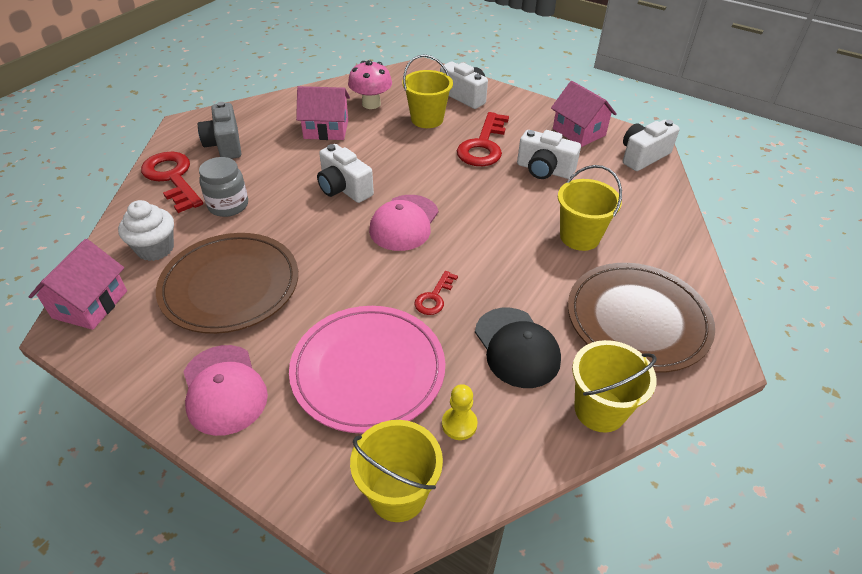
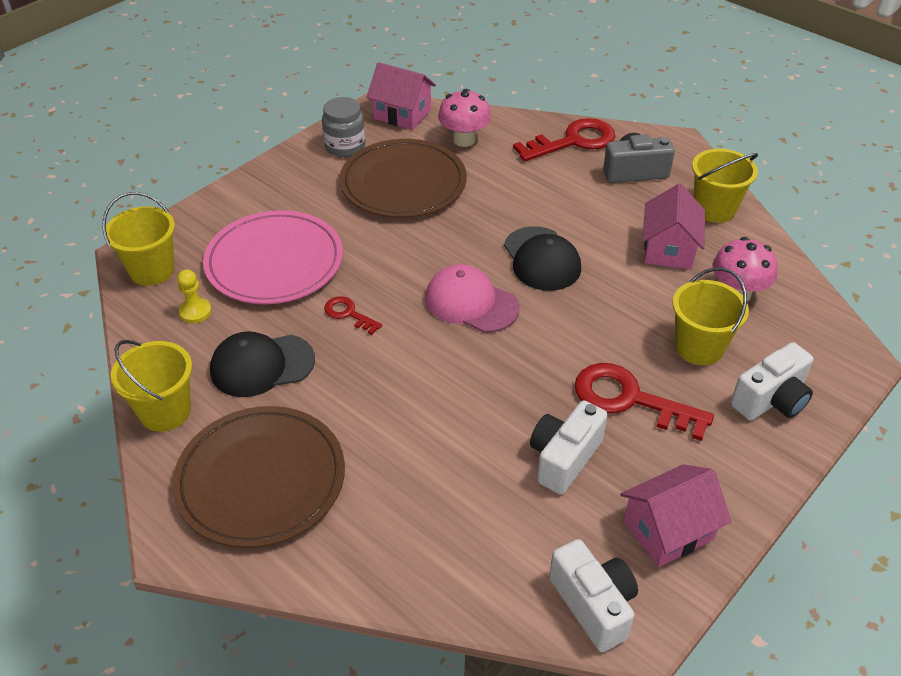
camera: 100 degrees right, 0 degrees up
(155, 249) = (464, 140): white cupcake -> pink mushroom
(224, 389) = (287, 184): pink cap -> none
(228, 205) = (522, 178): grey jar -> grey jar (345, 147)
(344, 188) = (542, 259): white camera -> black cap
(579, 237) = (413, 462): yellow bucket -> yellow bucket (714, 209)

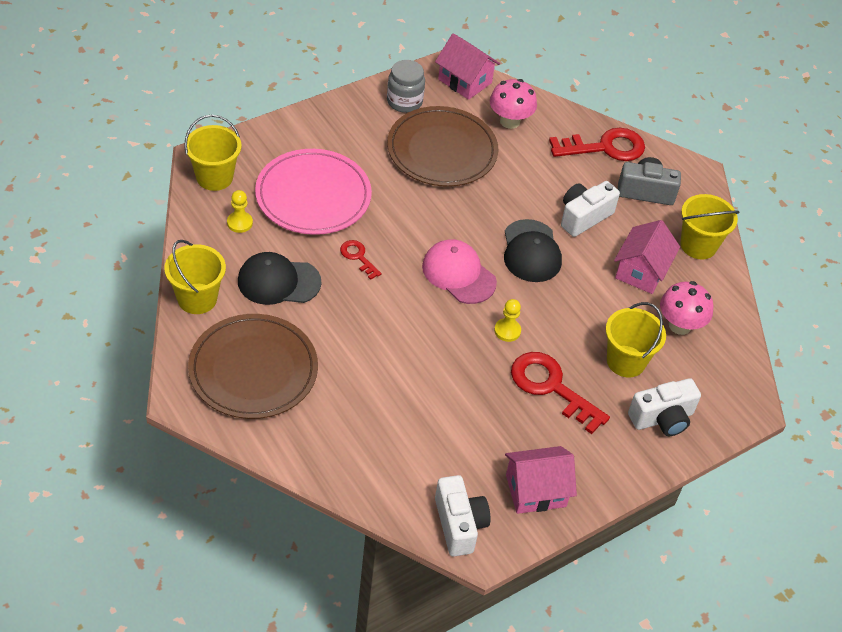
camera: 10 degrees right, 5 degrees up
(551, 350) = (507, 331): none -> yellow pawn
(564, 458) = (481, 417): white camera -> white camera (584, 217)

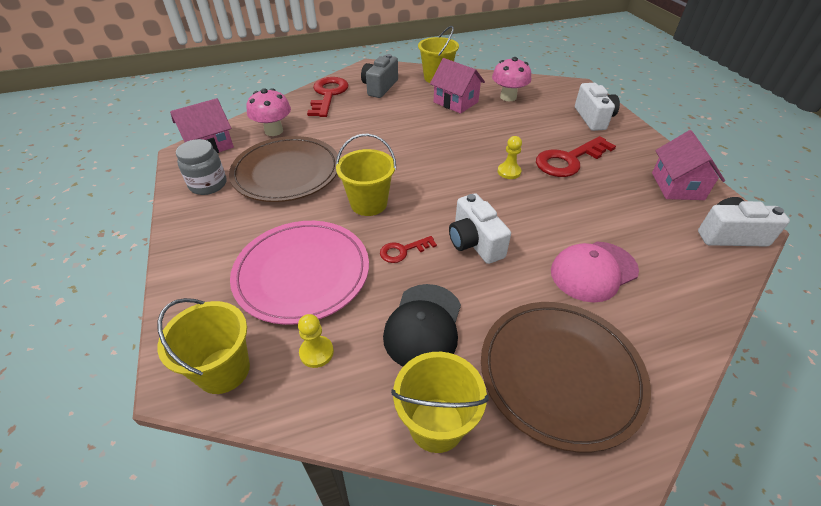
camera: 70 degrees left, 5 degrees down
(458, 274) = (440, 187): pink cap -> pink cap (593, 271)
(531, 251) = (424, 145): black cap -> none
(584, 217) = (395, 115): white camera -> white camera (474, 242)
(626, 361) = (541, 123): yellow bucket -> yellow bucket (369, 203)

